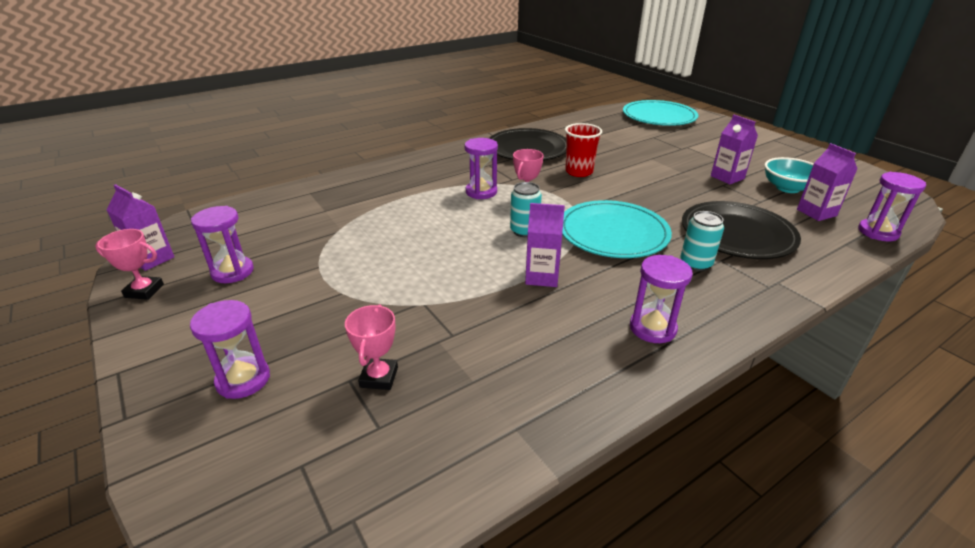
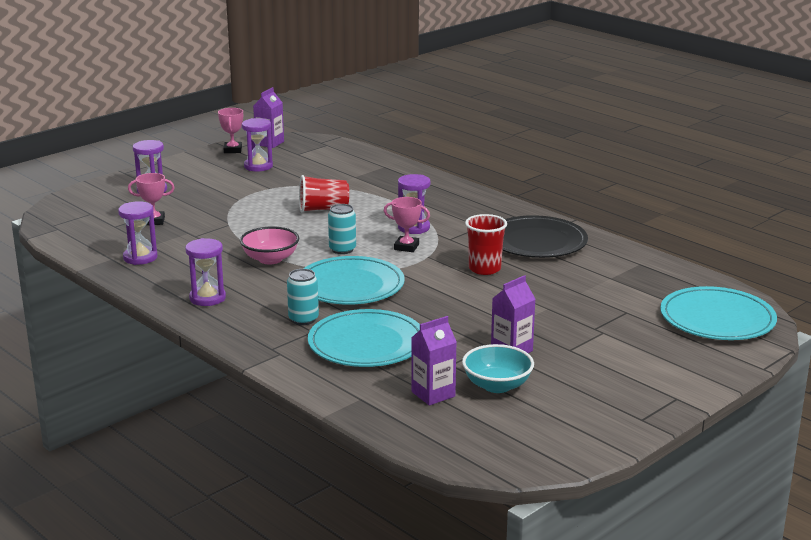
camera: 80 degrees right, 10 degrees down
(410, 235) = (323, 209): none -> red cup
(542, 277) = (270, 259): purple carton -> pink bowl
(737, 234) = (366, 343): black plate -> turquoise plate
(878, 232) = (395, 424): purple hourglass -> purple hourglass (140, 257)

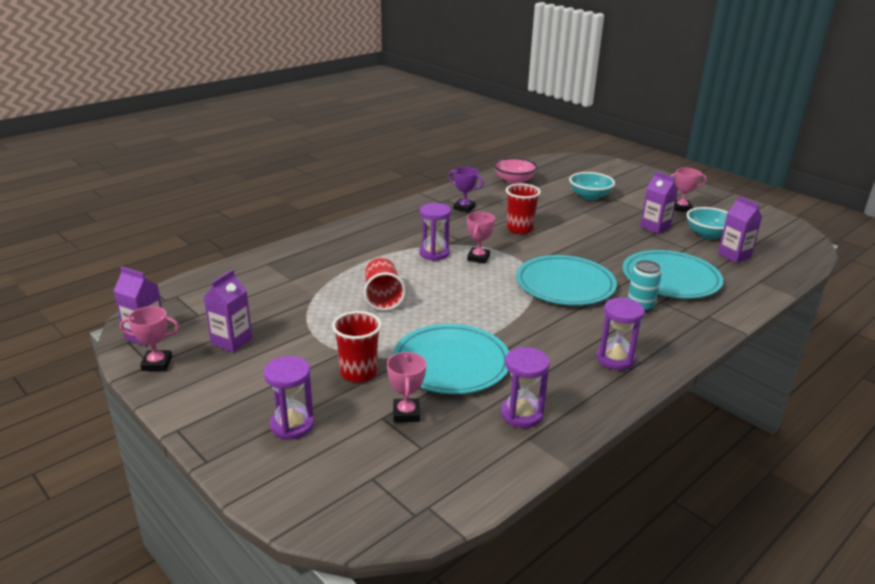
camera: 90 degrees left, 5 degrees up
(209, 205) = (358, 373): none -> red cup
(258, 166) = (232, 341): purple hourglass -> purple carton
(270, 259) = (514, 325): pink bowl -> pink bowl (514, 181)
(342, 249) = (486, 287): turquoise can -> none
(536, 241) = (464, 208): black plate -> purple trophy
(587, 378) = (681, 208): none -> pink trophy
(604, 316) = (589, 196): none -> turquoise bowl
(717, 319) = (581, 168): turquoise plate -> turquoise plate (451, 363)

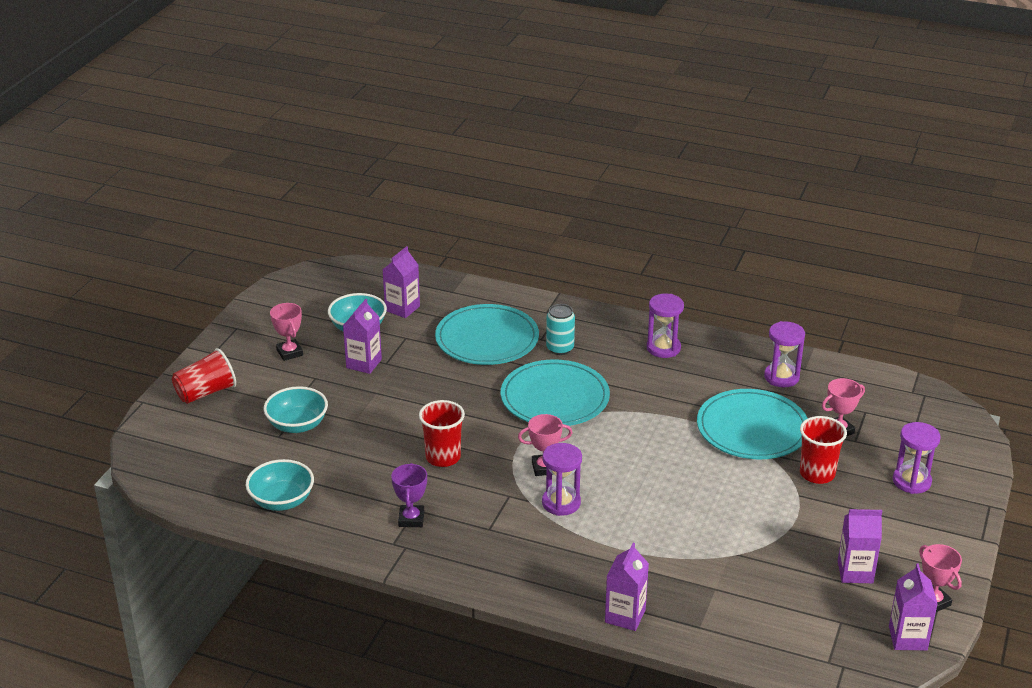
camera: 115 degrees left, 5 degrees up
(306, 244) = (625, 616): none -> purple carton
(383, 297) = (687, 506): red cup -> red cup (206, 392)
(514, 181) = (282, 501): pink bowl -> turquoise bowl

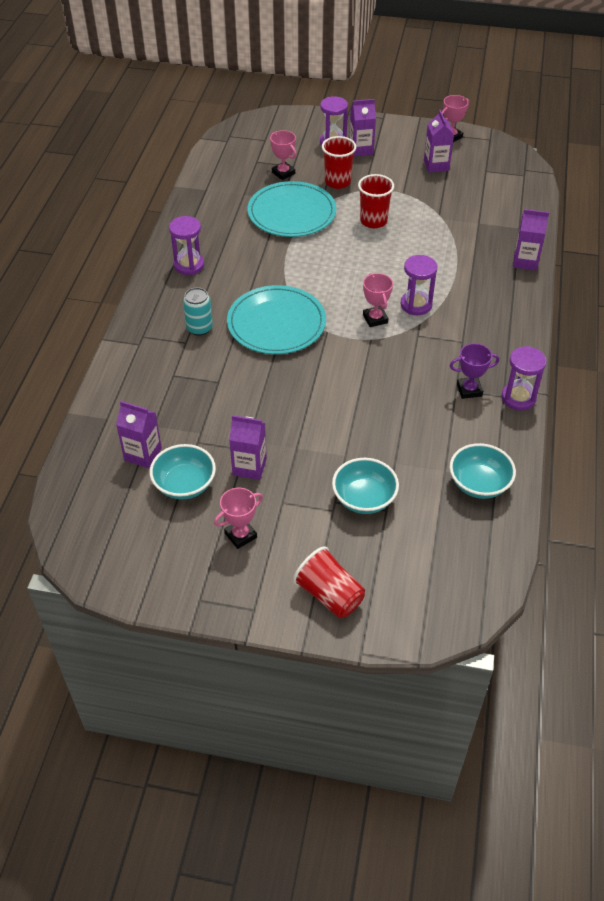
camera: 100 degrees left, 15 degrees up
(443, 457) = (381, 383): red cup -> red cup (373, 221)
(487, 339) = (191, 380): turquoise plate -> none
(781, 377) = (220, 200): purple hourglass -> purple hourglass (518, 398)
(908, 638) = (488, 146): purple carton -> purple carton (361, 149)

